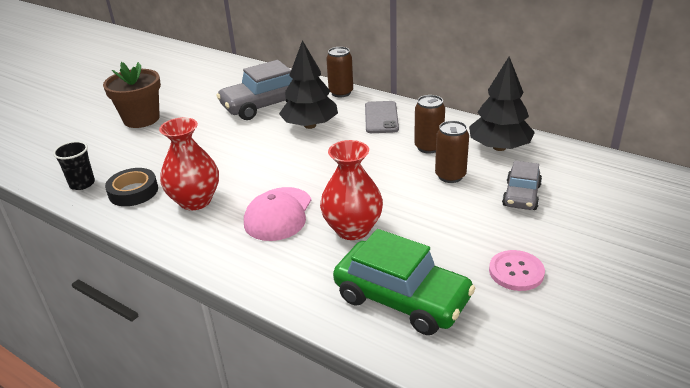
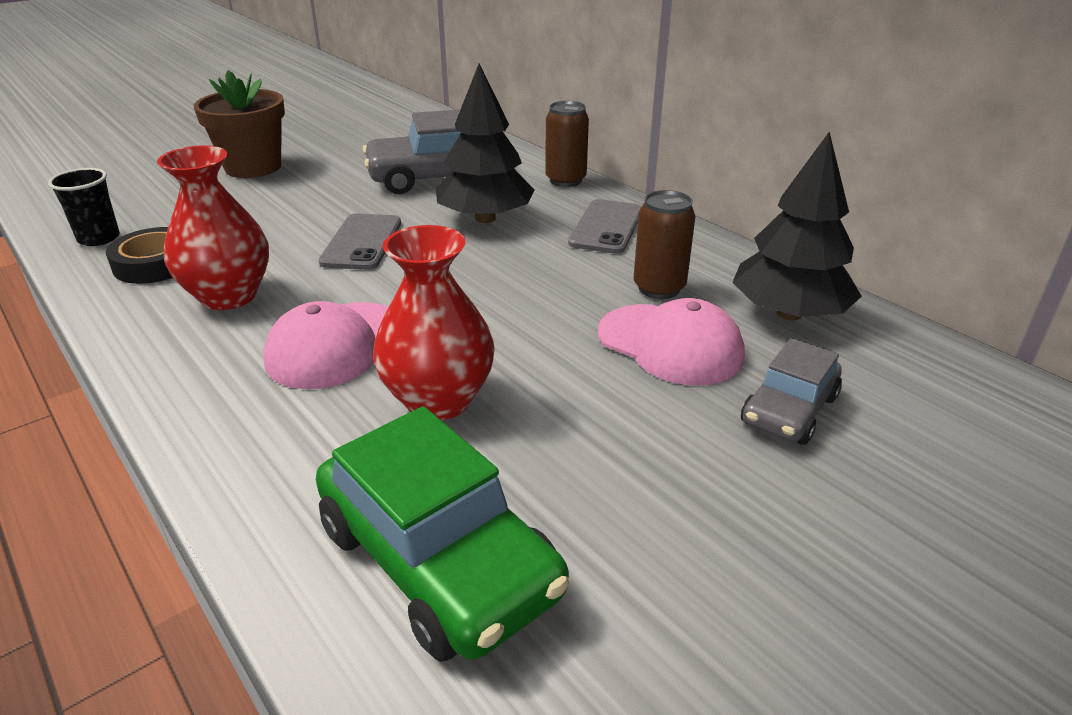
camera: 15 degrees right, 0 degrees up
(248, 154) = (362, 242): none -> grey phone
(450, 176) = (670, 344): brown can -> pink cap
(516, 272) = (701, 566): pink button -> none

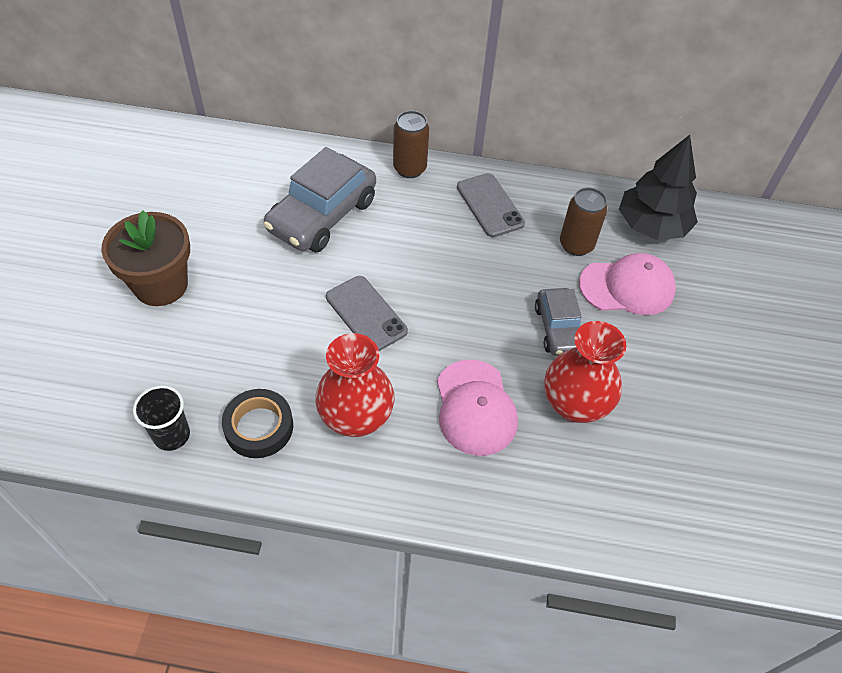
camera: 45 degrees left, 20 degrees up
(438, 560) = (686, 488): green car -> none
(485, 218) = (410, 241): black tree -> none
(789, 410) = (715, 298): grey car -> grey car (558, 329)

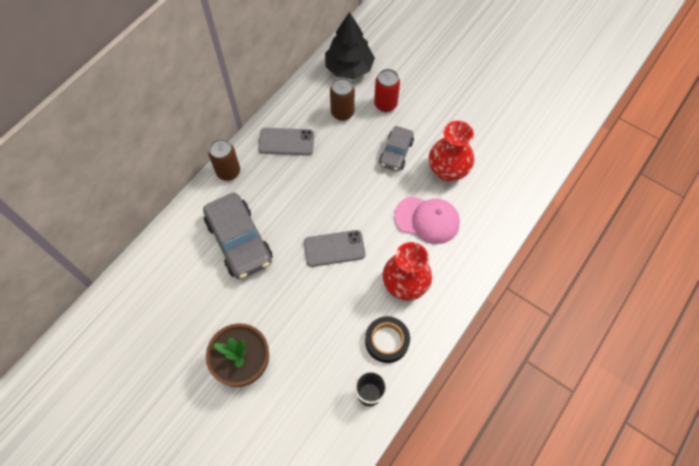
camera: 60 degrees left, 10 degrees up
(558, 329) = (396, 153): grey car -> grey car turned 90 degrees clockwise
(627, 287) = (385, 104): pink cap -> red can

